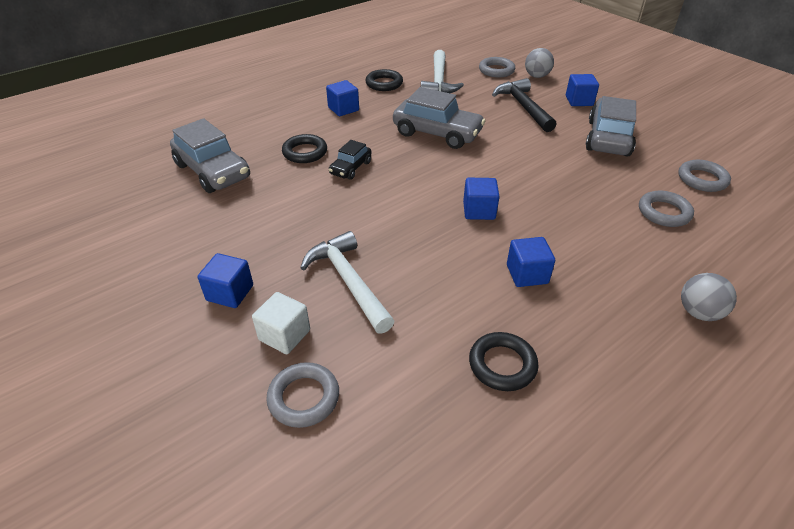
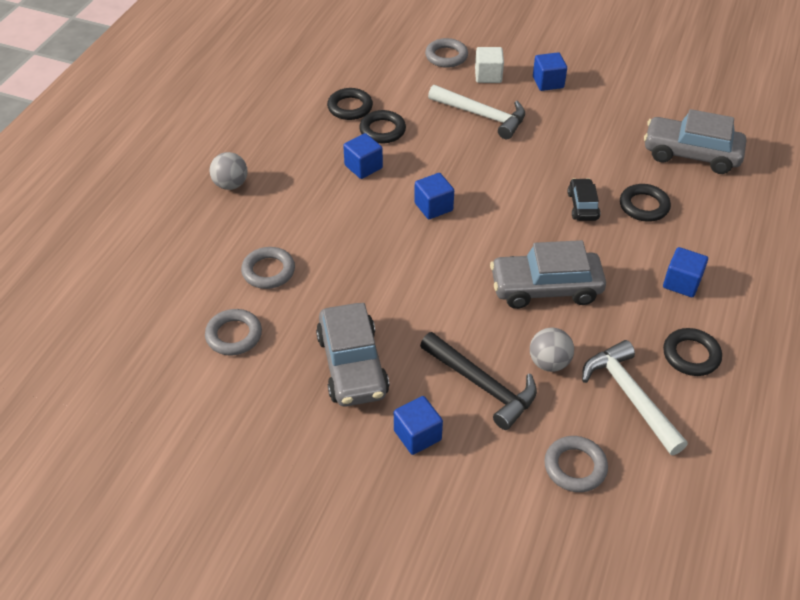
camera: 150 degrees right, 5 degrees up
(478, 311) = (382, 130): none -> black ring
(536, 76) = (507, 479): grey ball -> grey ball (549, 363)

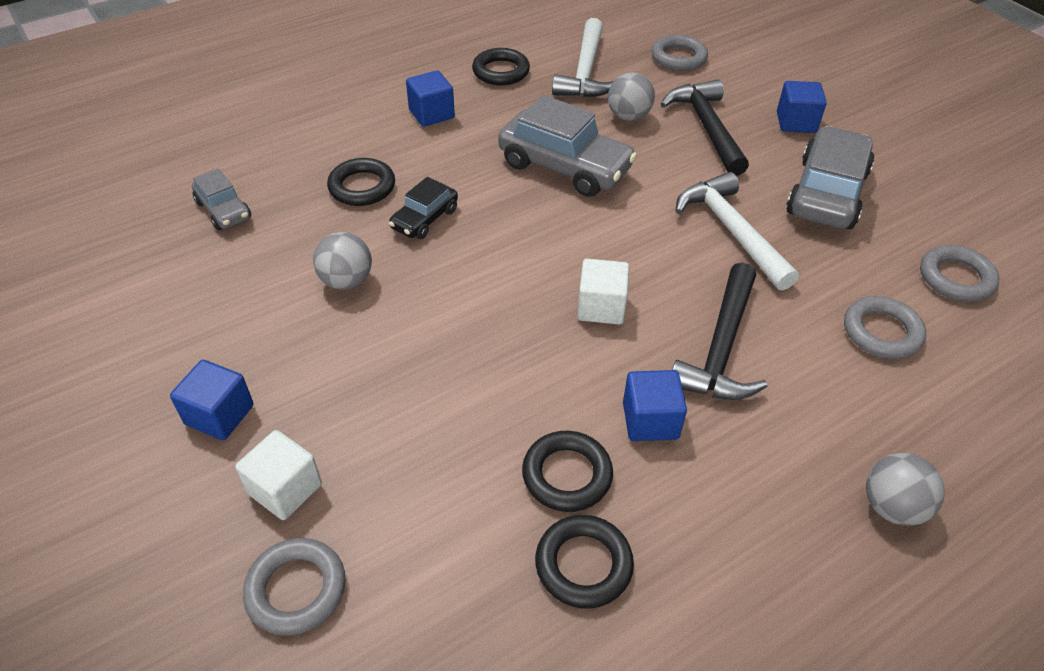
camera: 145 degrees left, 0 degrees up
(353, 217) = (721, 348): none -> black hammer
(433, 207) = (601, 307): blue cube -> white cube
(482, 116) = (389, 410): white hammer -> white hammer (731, 231)
(575, 154) = (346, 281): none -> grey ball
(691, 154) = (224, 210): grey car -> grey car, size x0.54

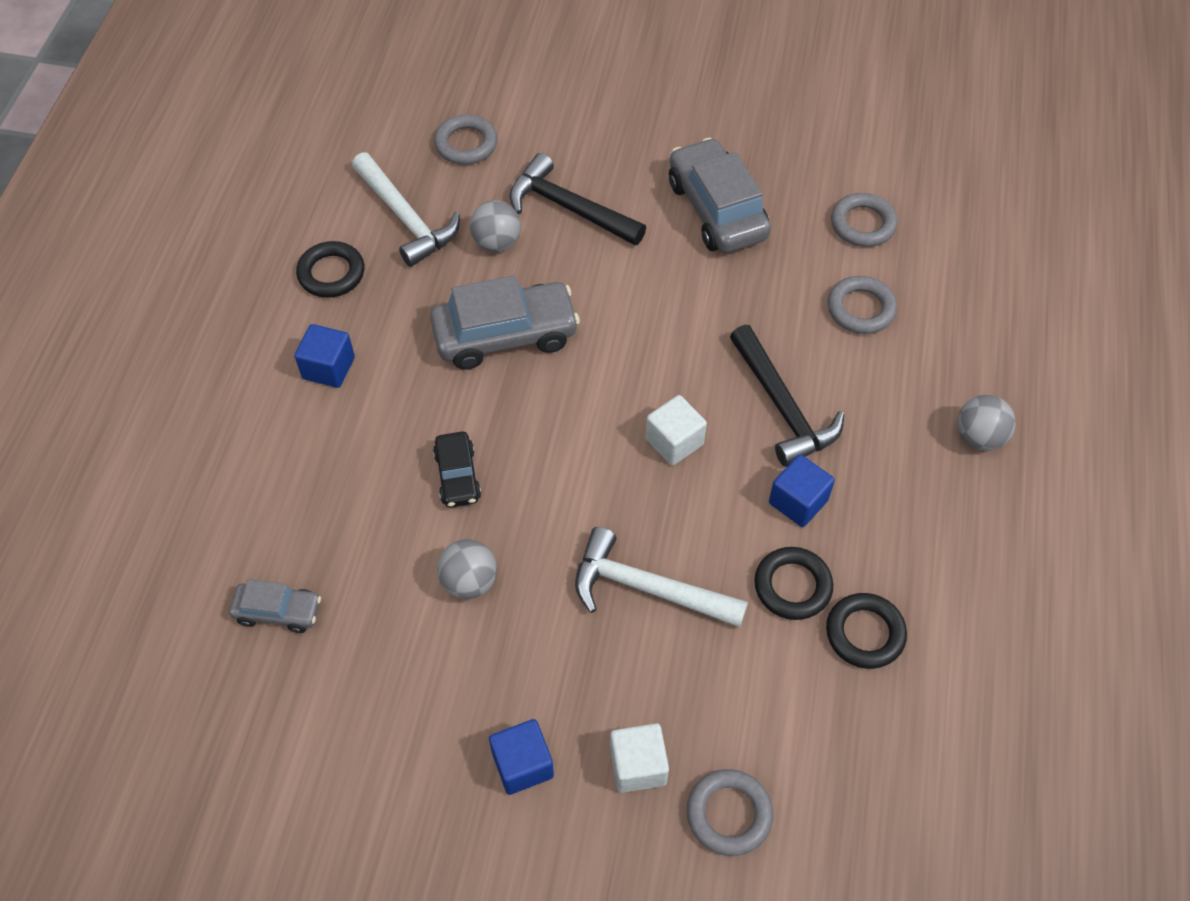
camera: 45 degrees left, 10 degrees up
(362, 187) = (366, 489): black ring -> none
(731, 231) = (689, 299): white hammer -> white hammer (646, 588)
(796, 122) = (628, 151): blue cube -> none

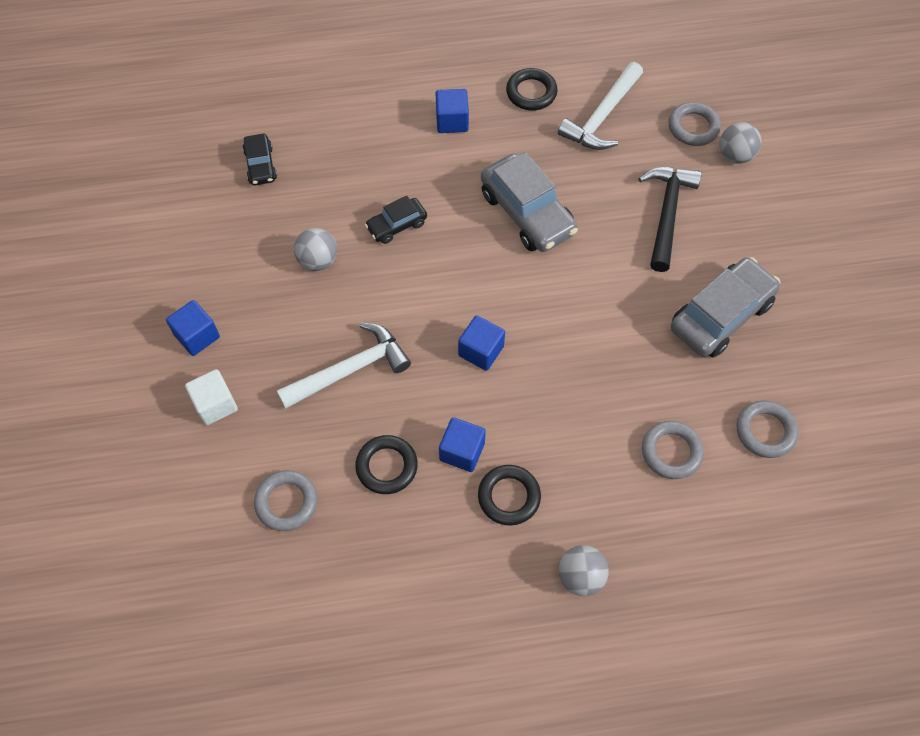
camera: 70 degrees right, 5 degrees up
(278, 611) = (260, 165): grey car -> black car
(496, 242) = (609, 179): grey ball -> grey ball (735, 155)
(646, 588) = (351, 369): white hammer -> white hammer turned 60 degrees clockwise
(674, 441) = (481, 351): white cube -> blue cube
(729, 814) = (196, 471): grey ring -> grey ring (286, 502)
(782, 407) = (545, 417): black hammer -> none
(865, 633) = (364, 528): black ring -> black ring (509, 497)

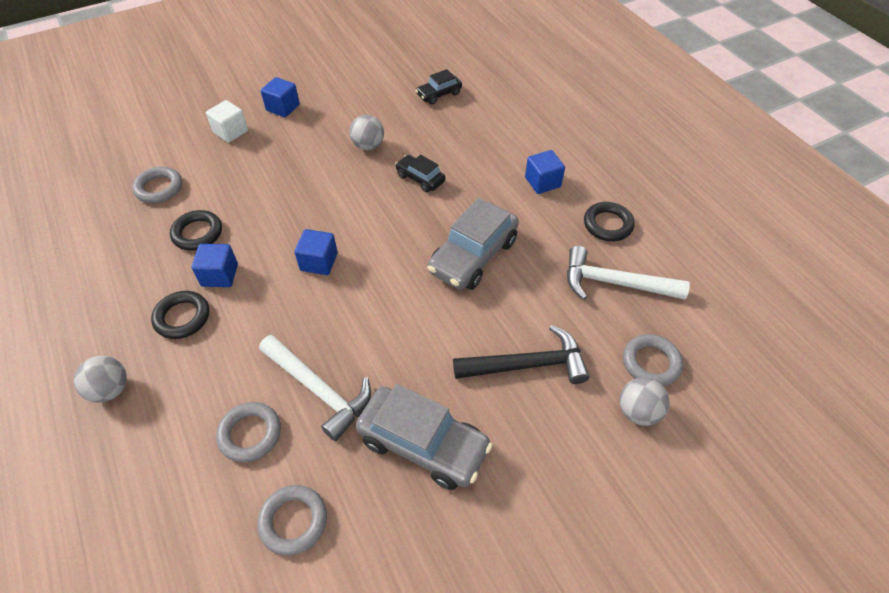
camera: 70 degrees right, 10 degrees down
(351, 369) = (278, 190): white hammer -> white hammer (319, 390)

